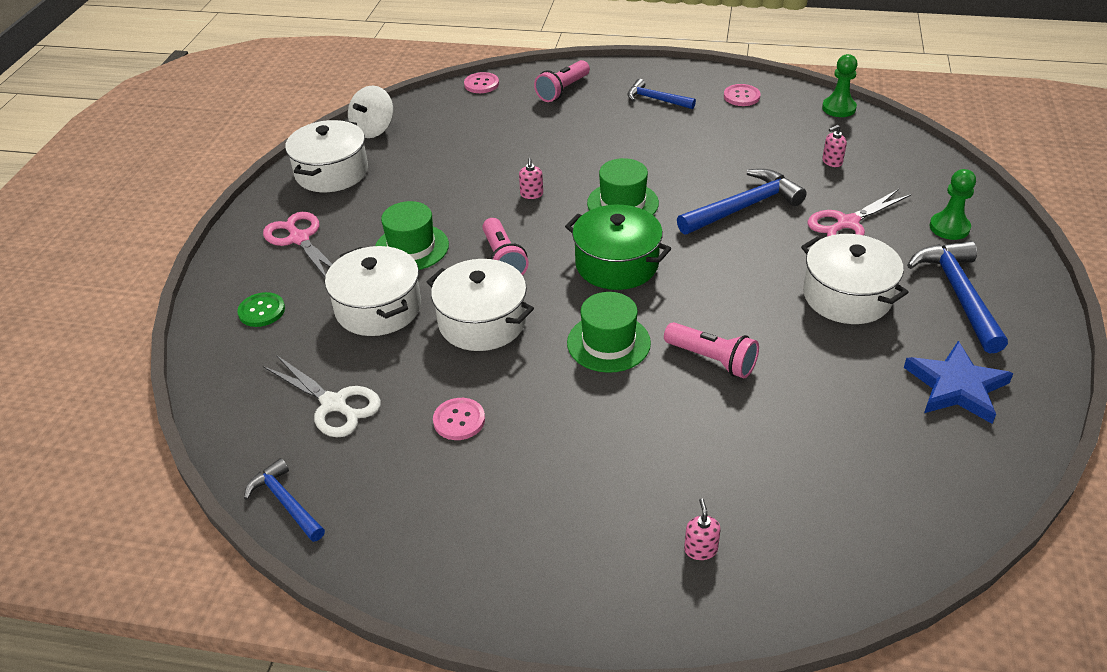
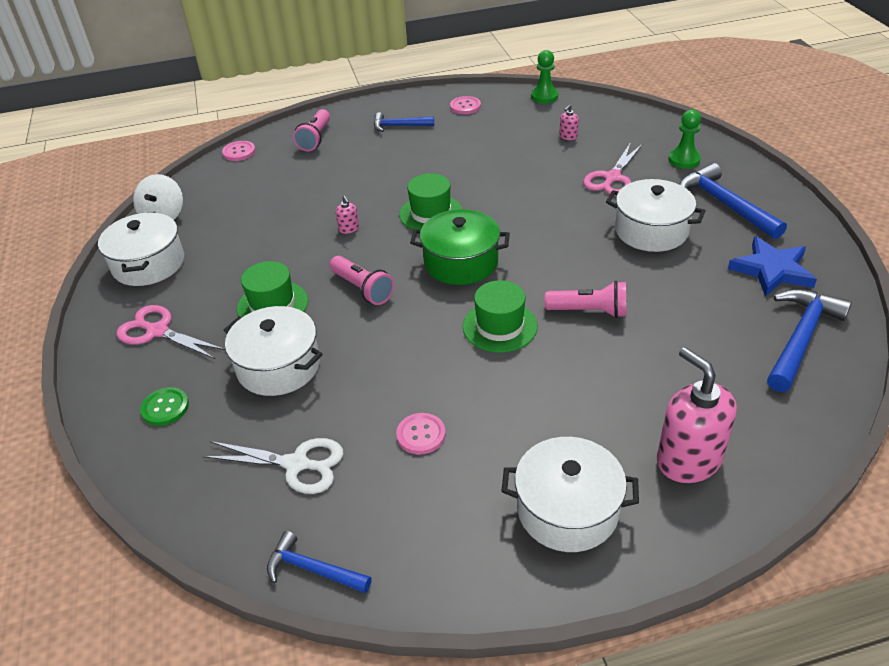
camera: 25 degrees left, 0 degrees up
(482, 322) = (381, 346): white pot -> white pot (567, 510)
(700, 549) = (688, 460): pink soap dispenser -> pink soap dispenser, size x2.40
(743, 207) = (528, 188): blue hammer -> blue hammer (801, 338)

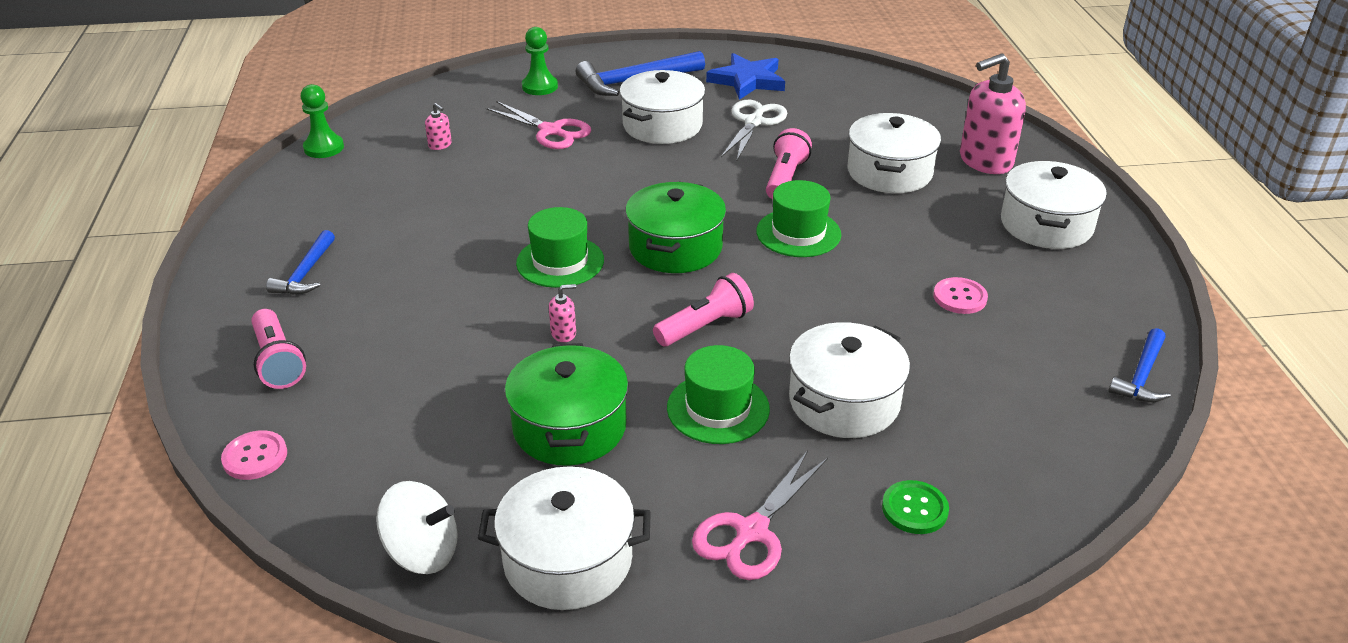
camera: 85 degrees left, 5 degrees down
(257, 246) = (569, 427): none -> green pot
(296, 464) = (1006, 386): white scissors -> white scissors (754, 122)
(315, 139) = (278, 361): pink flashlight -> pink flashlight turned 45 degrees clockwise
(465, 106) = (296, 211): pink button -> none
(629, 381) = (889, 172): none -> white pot
(801, 338) = (843, 87): blue hammer -> none

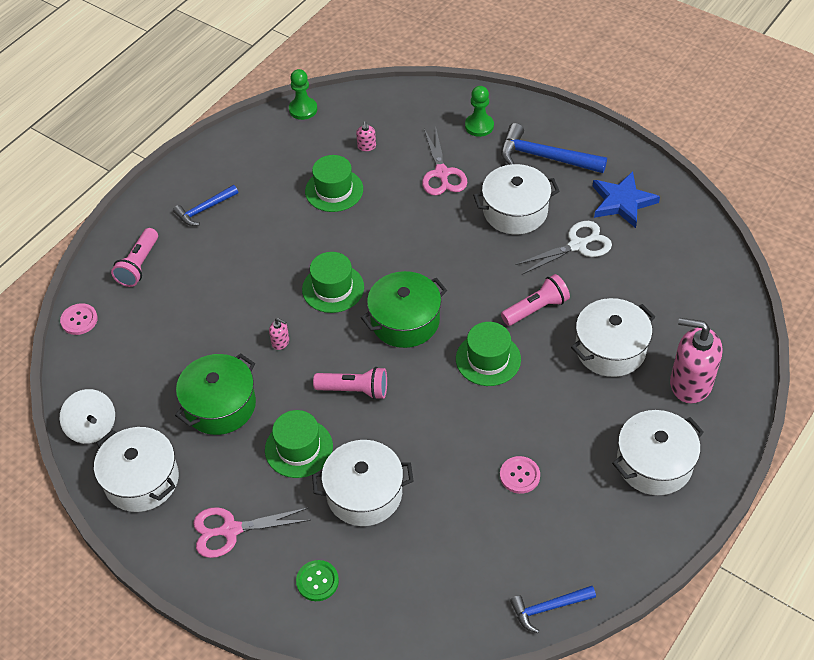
camera: 45 degrees right, 15 degrees up
(450, 190) = (334, 190): none -> green hat

